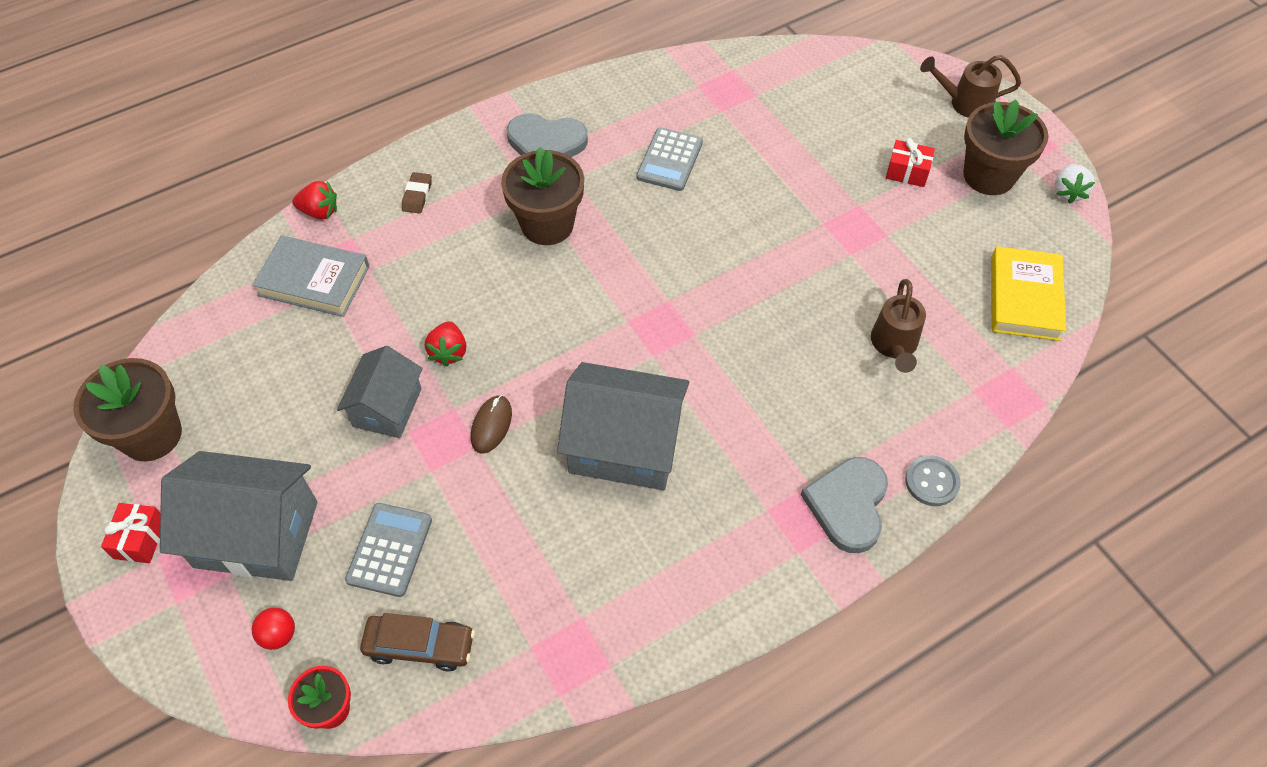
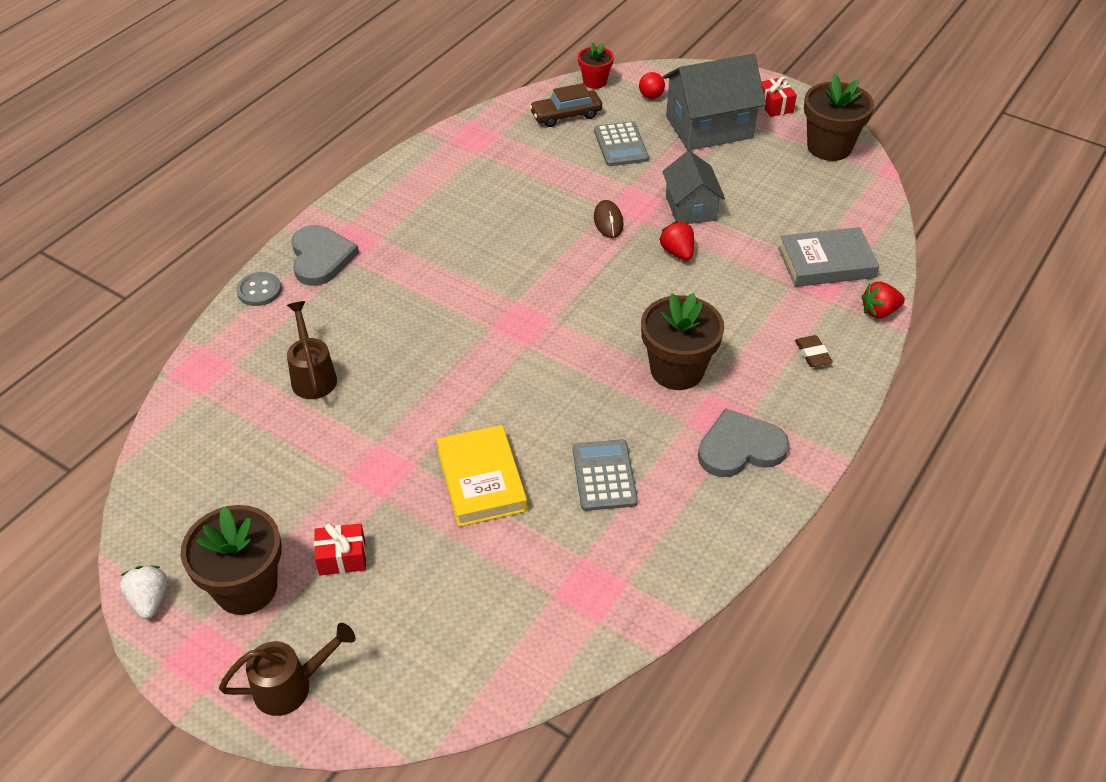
camera: 155 degrees right, 10 degrees down
(624, 445) = (503, 240): grey house -> none
(1024, 298) = (194, 460): yellow book -> yellow book (481, 480)

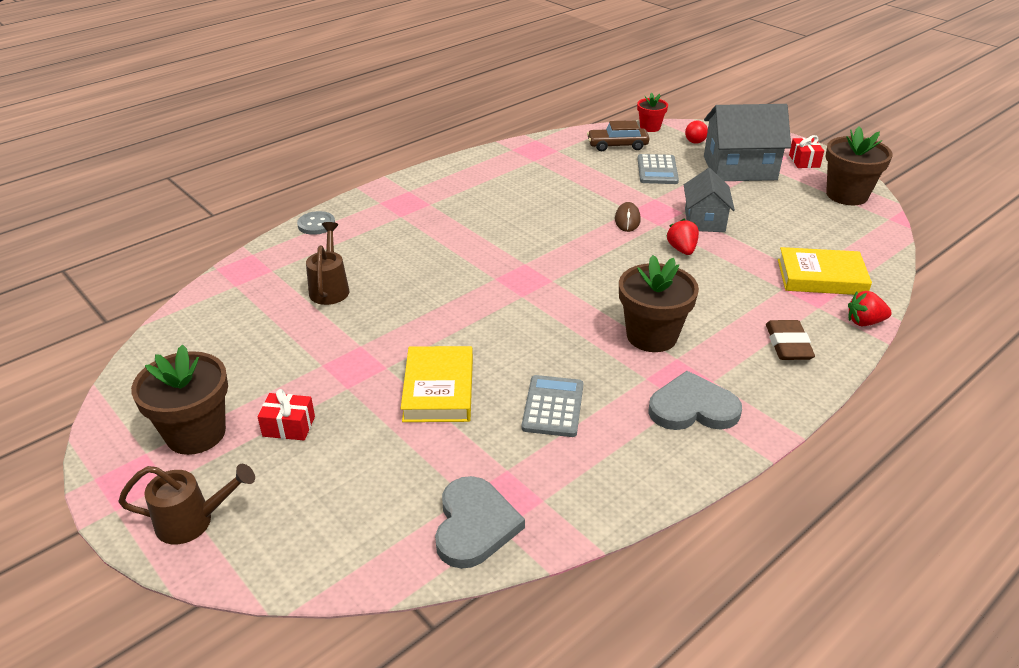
camera: 15 degrees right, 10 degrees down
(149, 600) = (112, 427): white strawberry -> none
(321, 258) = (375, 210): grey heart -> grey heart (474, 525)
(812, 354) = (788, 345): brown eraser -> brown eraser, size x1.52
(826, 263) = (821, 277): grey book -> yellow book

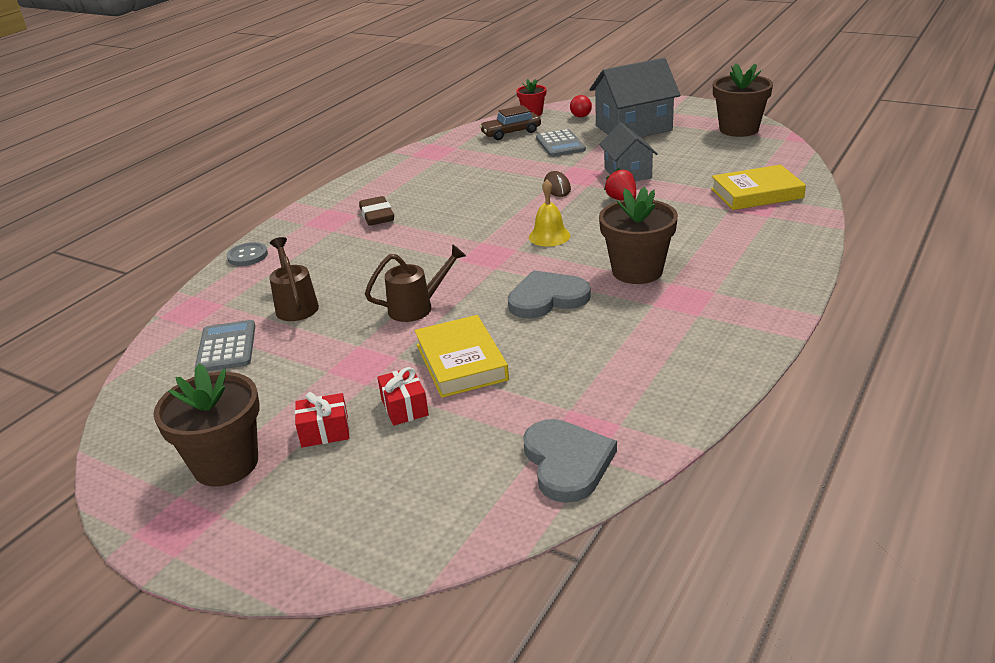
camera: 15 degrees left, 5 degrees down
(193, 521) = (270, 541): brown watering can -> brown watering can (417, 307)
(553, 406) = (581, 348): grey calculator -> grey calculator (227, 347)
(590, 274) = (549, 236): none -> yellow bell
(692, 407) = (709, 317): grey heart -> grey heart (547, 298)
(788, 345) = (761, 249): brown eraser -> brown eraser (377, 215)
(804, 161) = (686, 112): red gift -> red gift (404, 407)
(864, 322) = (814, 218): red strawberry -> none

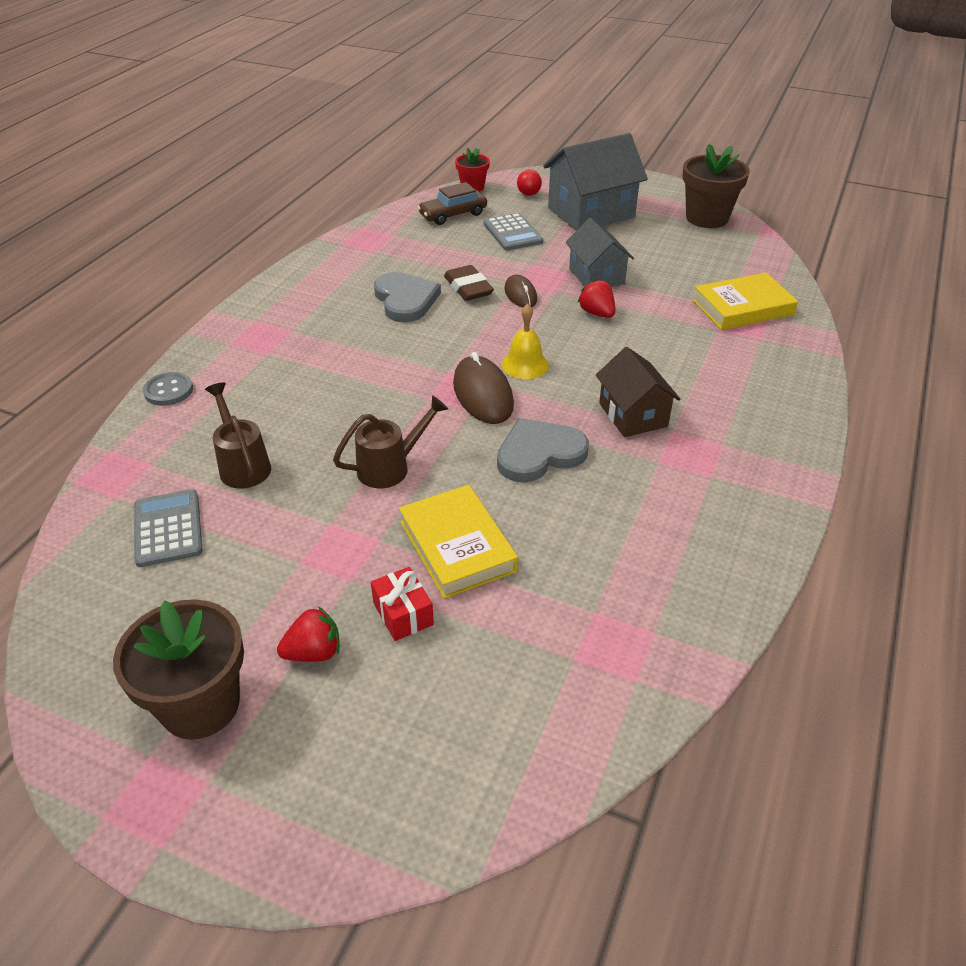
camera: 10 degrees left, 10 degrees up
(325, 431) = (314, 652): red gift -> red strawberry
(377, 215) = (317, 332): brown eraser -> brown eraser (468, 288)
(508, 257) = (483, 394): none -> brown mouse
(567, 462) = (605, 687): grey heart -> grey heart (405, 300)
(637, 271) = (633, 415): brown flower pot -> brown house

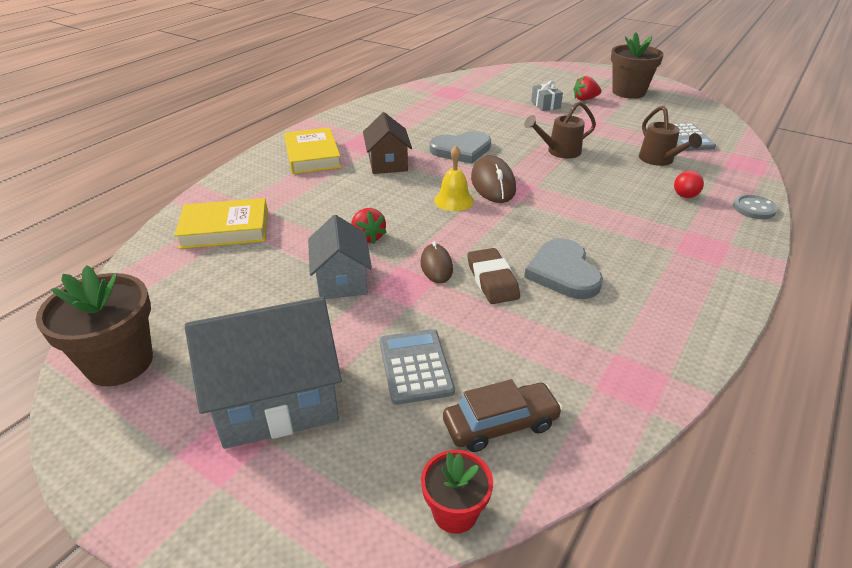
camera: 170 degrees left, 5 degrees down
(403, 614) = (545, 105): red gift -> grey gift
(457, 546) = (518, 121): yellow book -> yellow book (312, 155)
(528, 194) = (354, 470): red ball -> red ball (685, 196)

